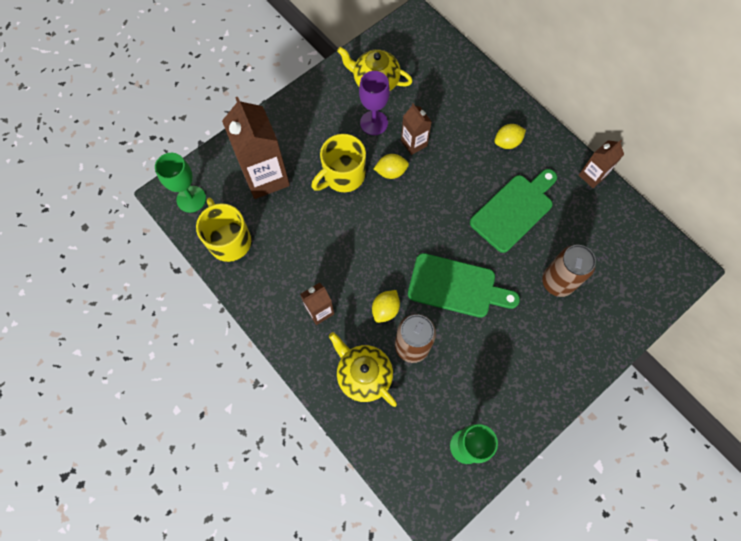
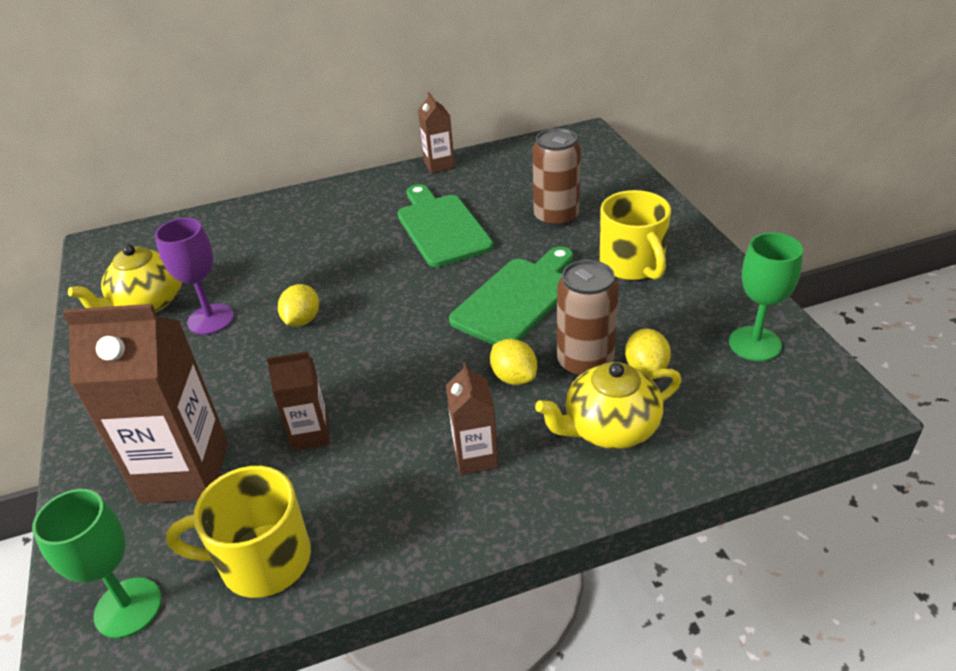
camera: 65 degrees left, 30 degrees down
(343, 176) = (265, 373): yellow mug -> yellow mug (632, 265)
(414, 143) = (278, 288): brown carton -> brown carton (310, 434)
(507, 142) = (347, 212): yellow lemon -> yellow lemon (646, 368)

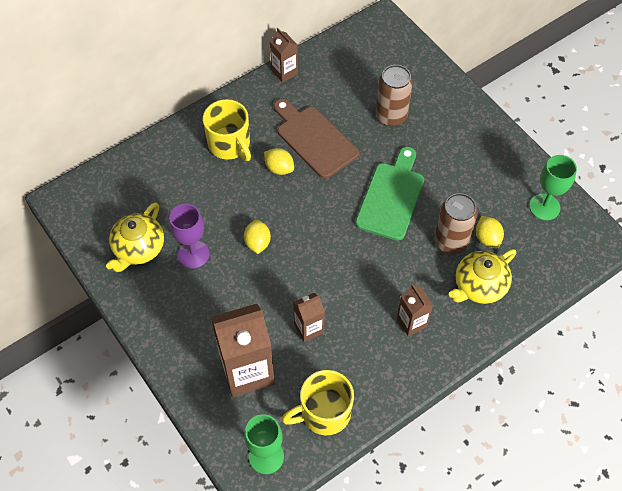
camera: 20 degrees left, 20 degrees up
(441, 227) = (314, 139): green cutting board -> brown cutting board
(514, 377) = (412, 261): yellow lemon -> yellow lemon (279, 168)
(632, 265) = (456, 153): yellow mug -> yellow mug (230, 144)

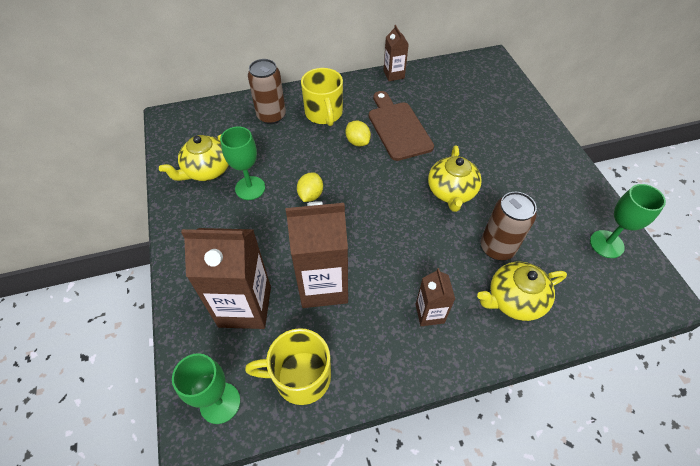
camera: 20 degrees right, 5 degrees down
(193, 254) = (250, 188): purple goblet -> green goblet
(309, 328) = (323, 285): brown carton -> brown carton, size x1.91
(391, 116) = (474, 127): brown can -> brown can (271, 116)
(391, 197) = (451, 192): green cutting board -> yellow teapot
(487, 238) = (536, 256): yellow lemon -> none

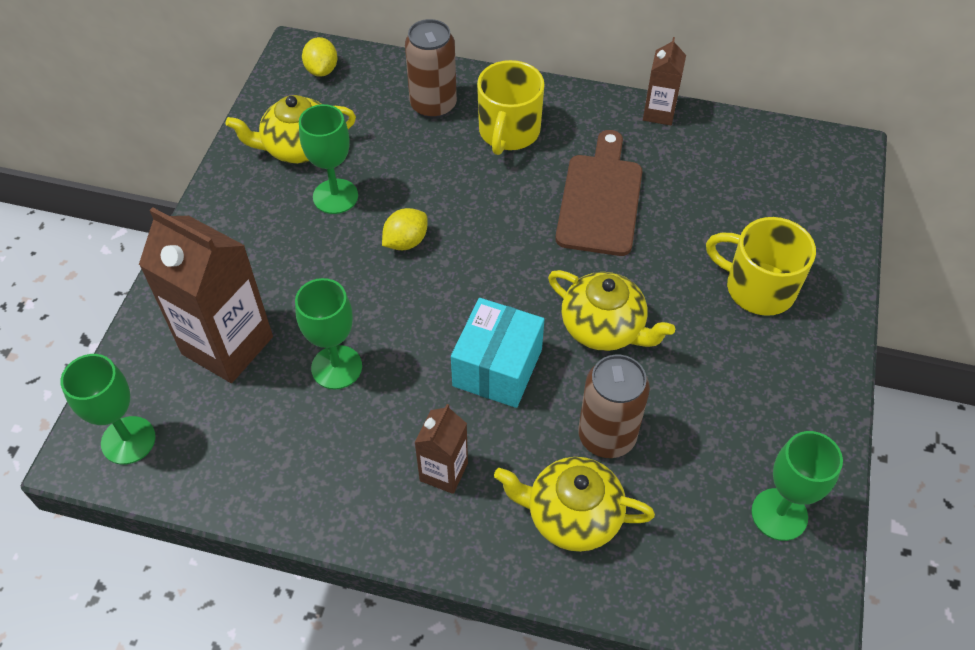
camera: 30 degrees right, 0 degrees up
(300, 377) = (233, 461): yellow mug -> yellow mug (757, 288)
(323, 285) = (336, 367): brown carton -> green goblet
(357, 142) = (525, 194): yellow lemon -> yellow lemon (322, 70)
(413, 240) = (497, 367): none -> turquoise box
(451, 192) = (604, 328): yellow teapot -> yellow teapot turned 90 degrees counterclockwise

